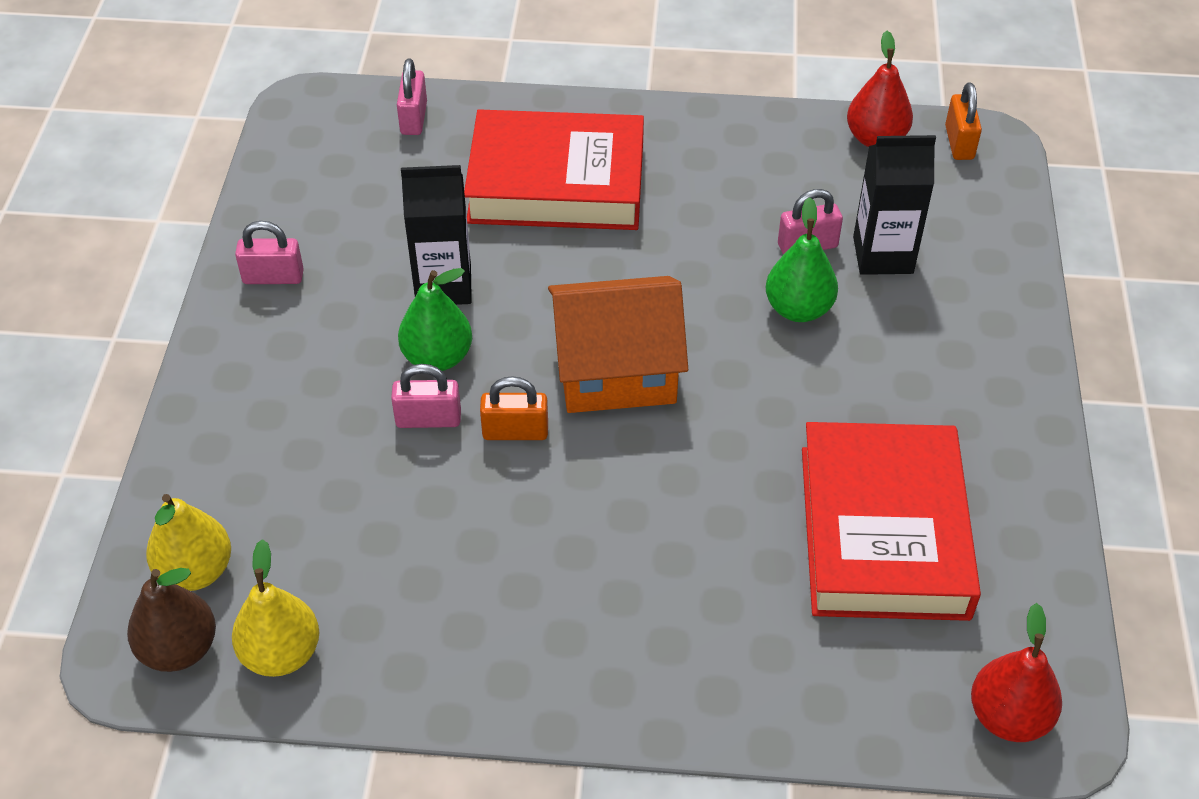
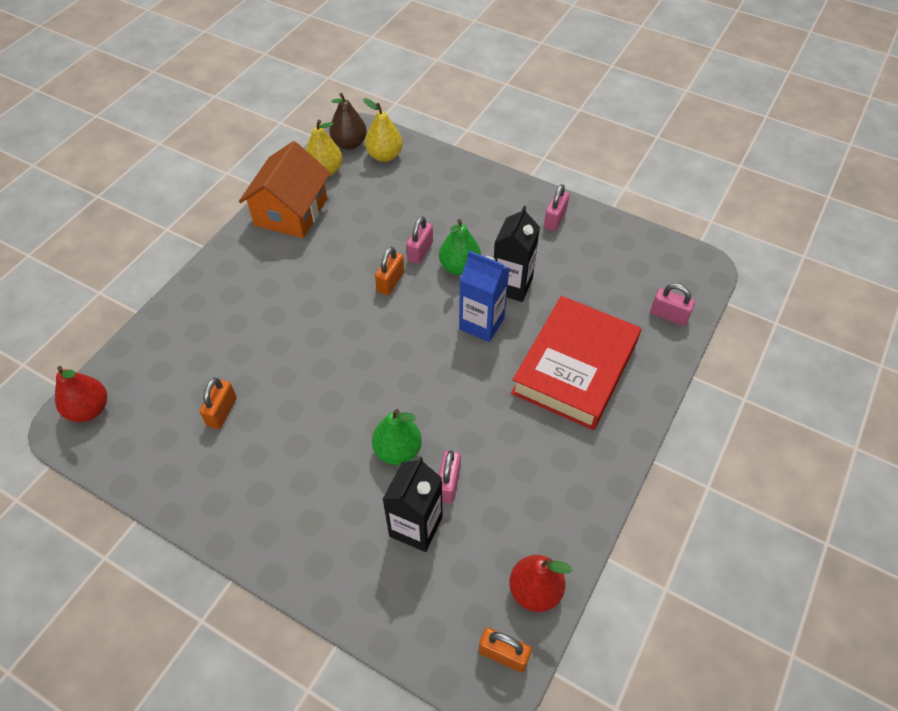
camera: 115 degrees right, 5 degrees up
(537, 295) = (481, 323): none -> blue carton
(616, 370) = (405, 338): orange house -> orange house (291, 212)
(883, 531) = (222, 412): red book -> orange padlock

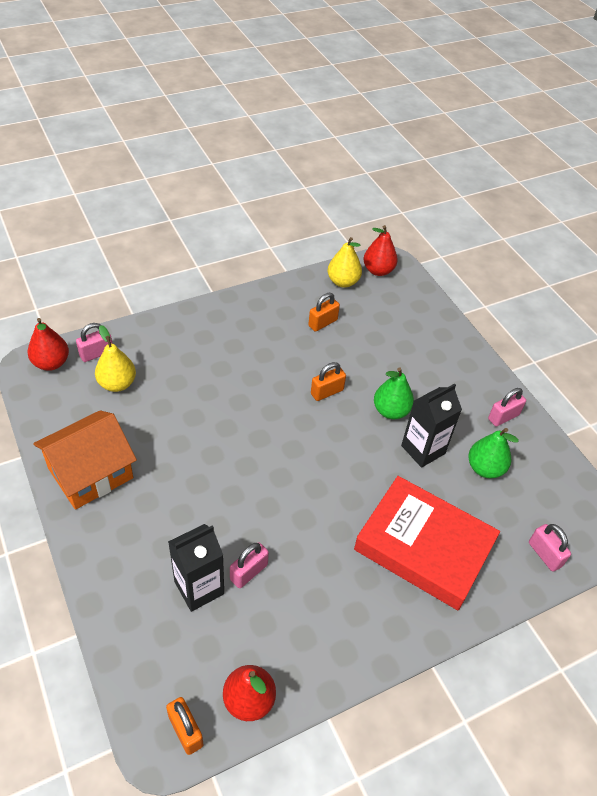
camera: 30 degrees right, 5 degrees down
(222, 412) = (132, 416): orange padlock -> orange padlock (323, 323)
(291, 212) = (293, 299): orange house -> orange house (90, 473)
(349, 144) = (378, 270): brown pear -> red pear
(385, 155) = (399, 293): yellow pear -> yellow pear (117, 384)
(397, 450) = (231, 522): green pear -> green pear (485, 468)
(420, 251) = (368, 381): pink padlock -> pink padlock (96, 353)
(481, 323) = (373, 465): blue carton -> none
(575, 367) = (424, 546): red book -> red book turned 60 degrees clockwise

